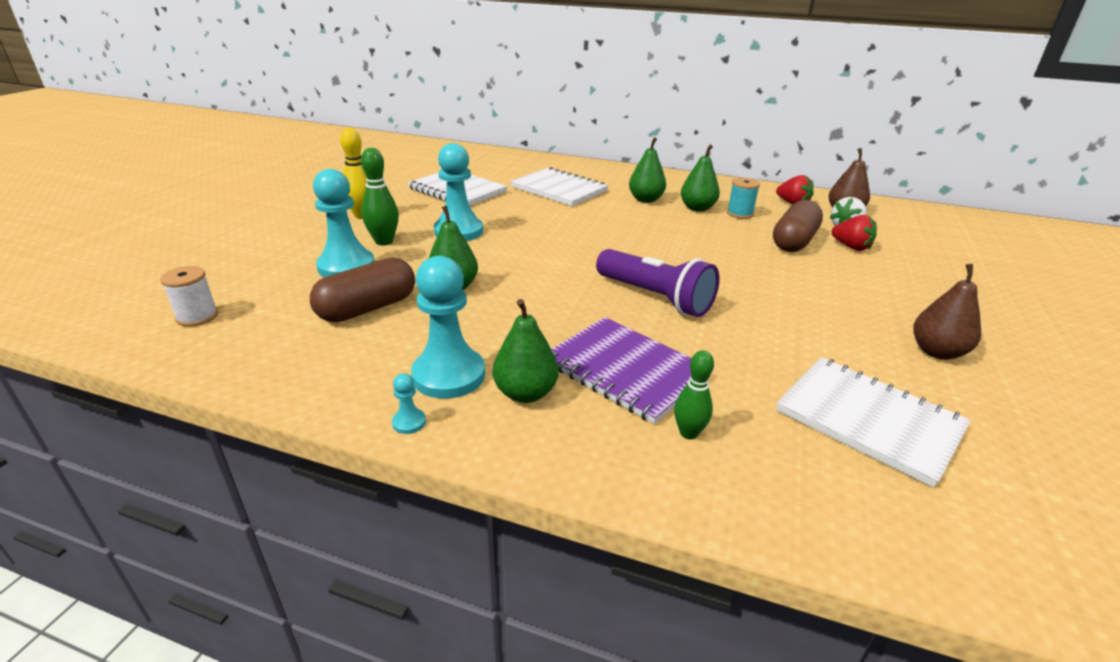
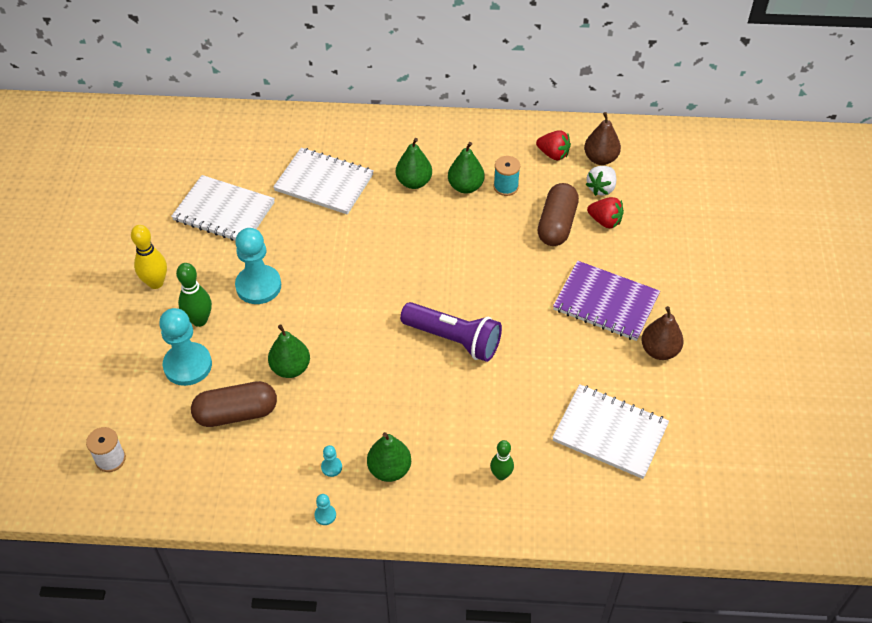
camera: 15 degrees left, 20 degrees up
(368, 308) = (236, 413): brown capsule -> brown capsule turned 45 degrees clockwise
(449, 375) = (331, 467): turquoise pawn -> turquoise pawn, size x0.41
(626, 370) = (450, 429): purple notebook -> purple notebook (606, 302)

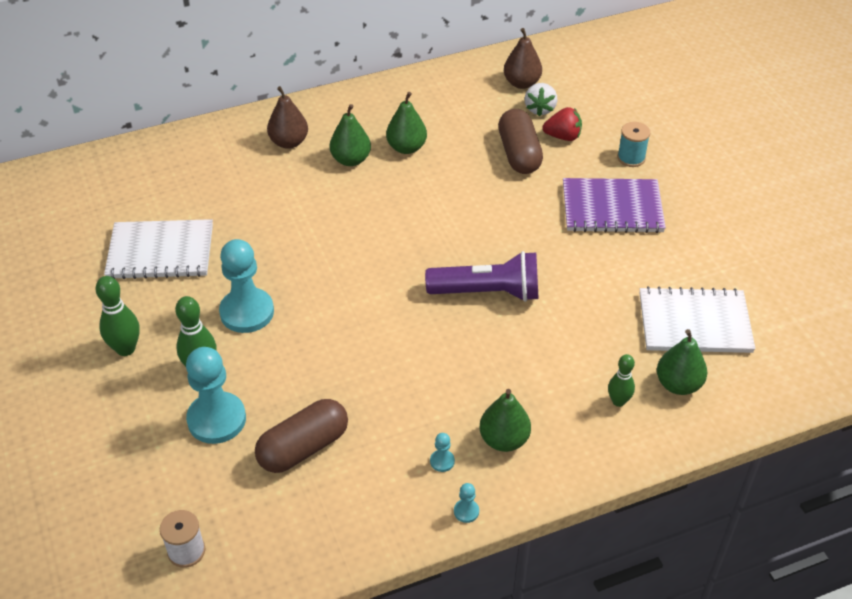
camera: 25 degrees left, 5 degrees down
(156, 283) = (126, 349): yellow bowling pin -> green bowling pin
(290, 368) = (334, 380): green pear -> green pear (678, 384)
(324, 183) = (255, 189): white notebook -> none
(506, 187) = (447, 135): turquoise spool -> turquoise spool (631, 158)
(553, 154) = (474, 93): red strawberry -> none
(659, 350) = (689, 233): brown pear -> brown pear (289, 142)

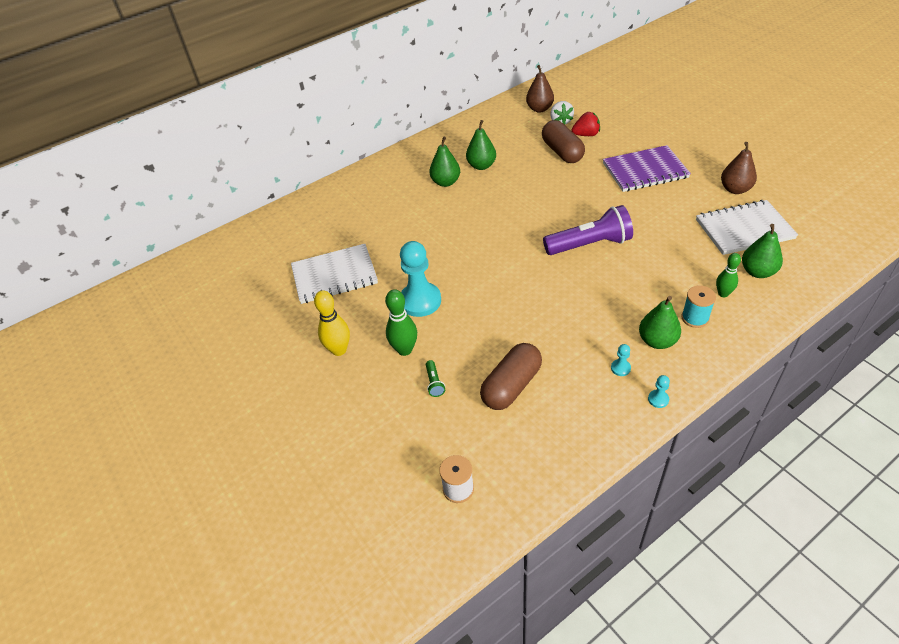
camera: 10 degrees left, 0 degrees up
(126, 349) = (339, 350): green bowling pin -> yellow bowling pin
(216, 419) = (434, 383): turquoise pawn -> green flashlight
(289, 142) = (395, 181): brown pear -> brown pear (735, 189)
(631, 158) = (639, 137): turquoise spool -> turquoise spool (695, 318)

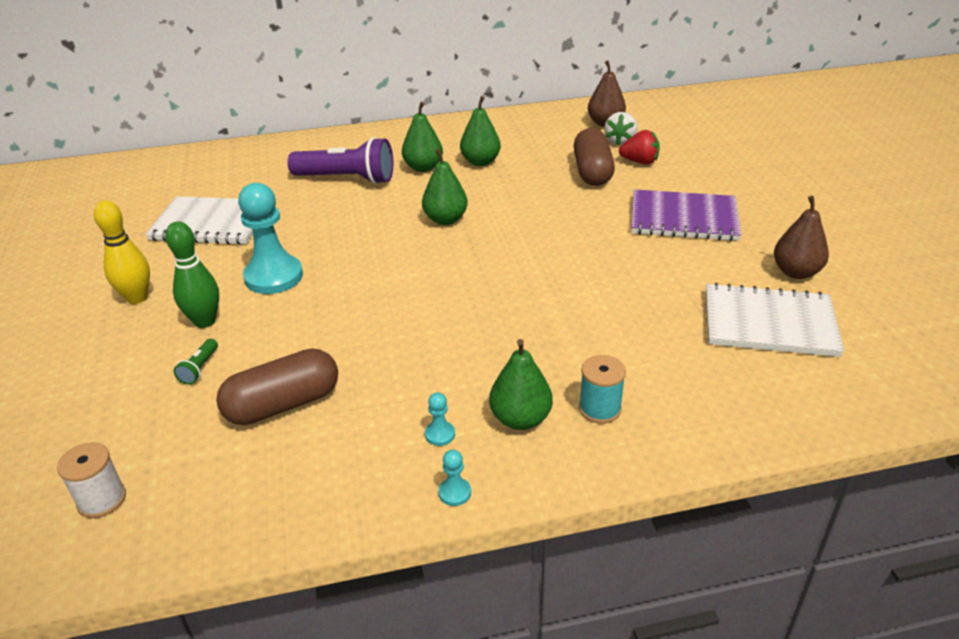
camera: 20 degrees right, 10 degrees down
(590, 244) = (534, 278): purple flashlight -> purple flashlight (347, 179)
(723, 293) = (668, 392): green bowling pin -> none
(757, 272) = (745, 381): green pear -> green pear (445, 219)

